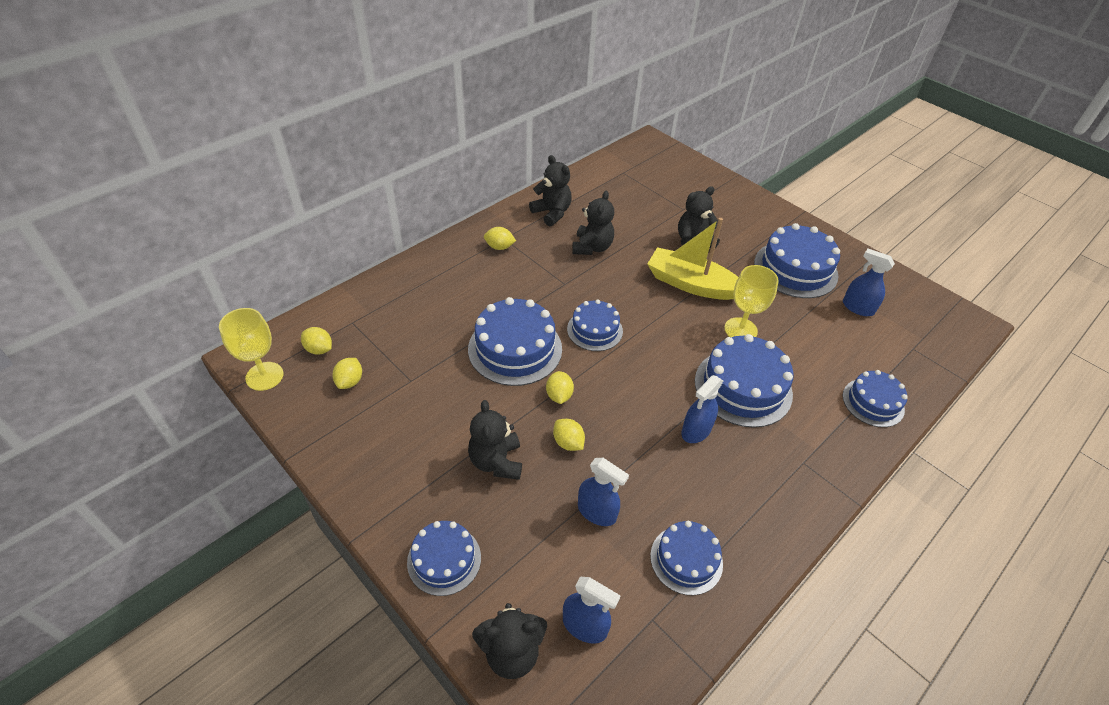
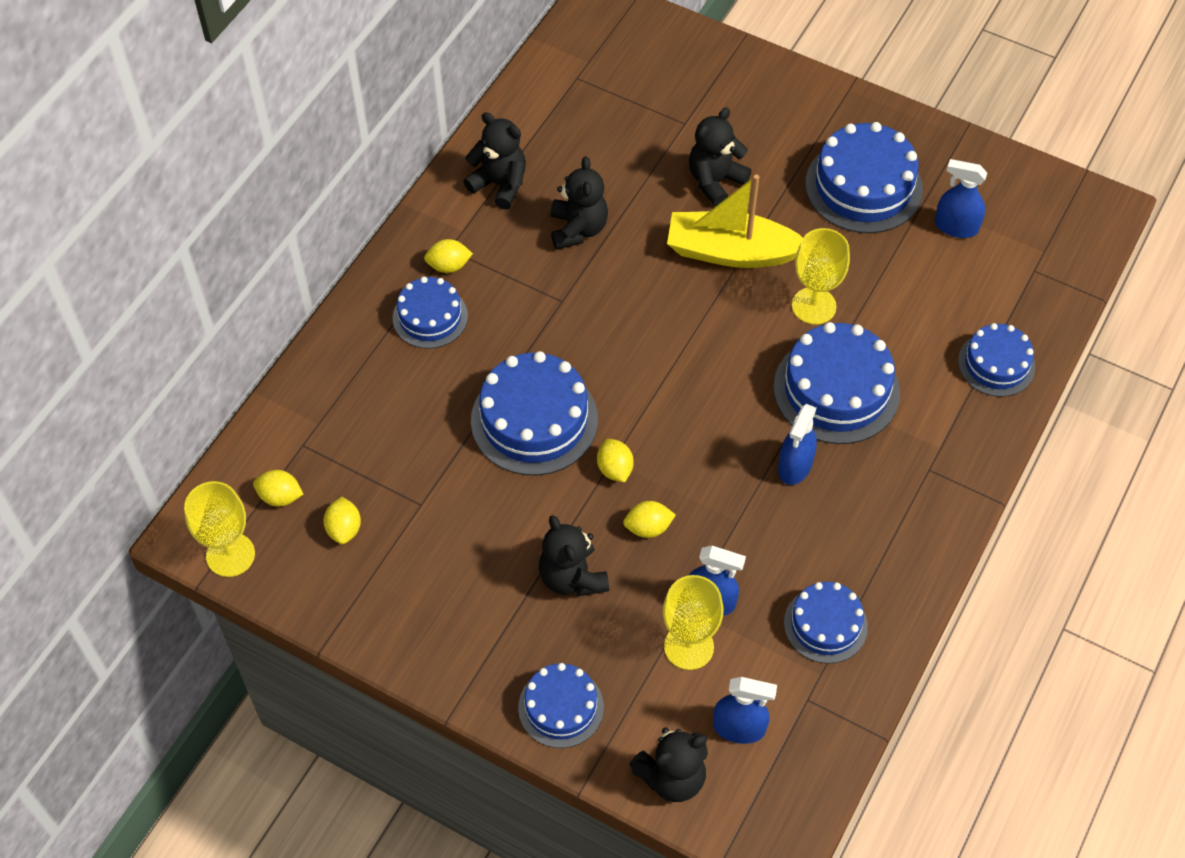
camera: 15 degrees left, 10 degrees up
(566, 542) = (688, 646): none -> yellow goblet
(568, 443) = (648, 528): yellow lemon -> yellow lemon turned 45 degrees counterclockwise
(594, 330) = (627, 361): blue cake -> blue cake (430, 317)

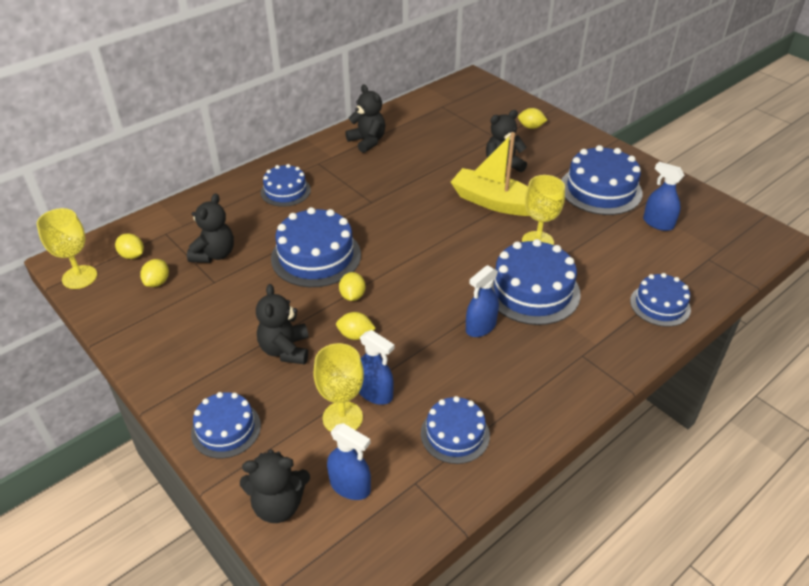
camera: 20 degrees right, 15 degrees down
(449, 266) = (313, 170): yellow lemon -> yellow lemon (531, 127)
(578, 229) = (402, 171): black teddy bear -> black teddy bear (214, 254)

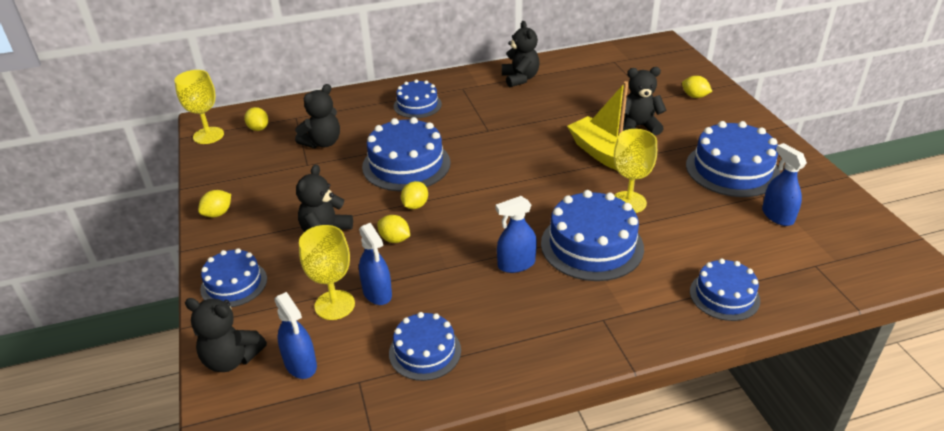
camera: 25 degrees right, 5 degrees down
(157, 282) = (263, 154): yellow lemon -> yellow lemon (218, 213)

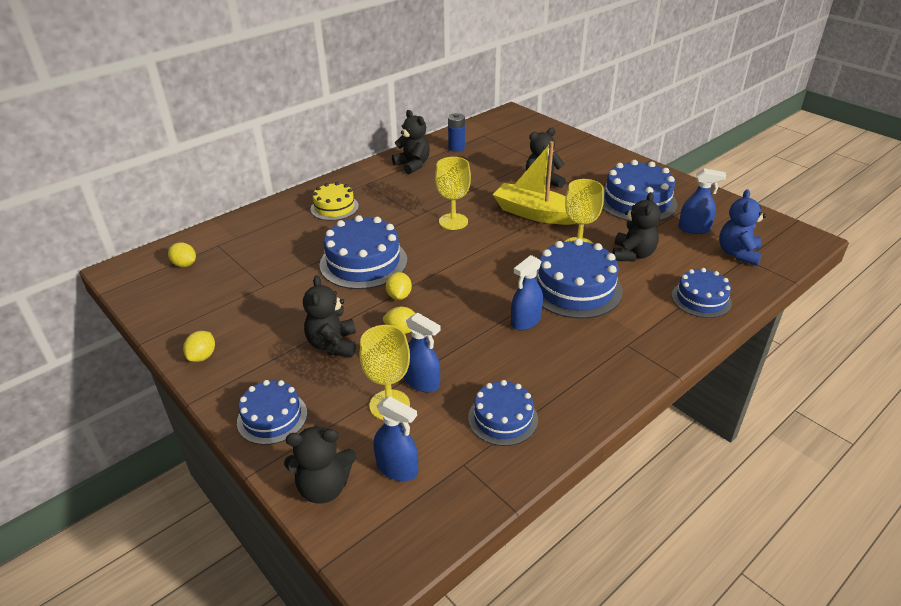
camera: 25 degrees left, 0 degrees up
(208, 135) = (132, 284): yellow goblet -> yellow goblet (453, 221)
(322, 143) = (264, 262): black teddy bear -> black teddy bear (632, 254)
(417, 105) = (334, 207): blue cake -> yellow cake
(576, 70) = (456, 148): none -> blue battery
(694, 96) = (567, 151): yellow lemon -> none
(777, 216) = (694, 229): blue spray bottle -> blue spray bottle turned 150 degrees clockwise
(810, 257) = (738, 254): none -> blue teddy bear

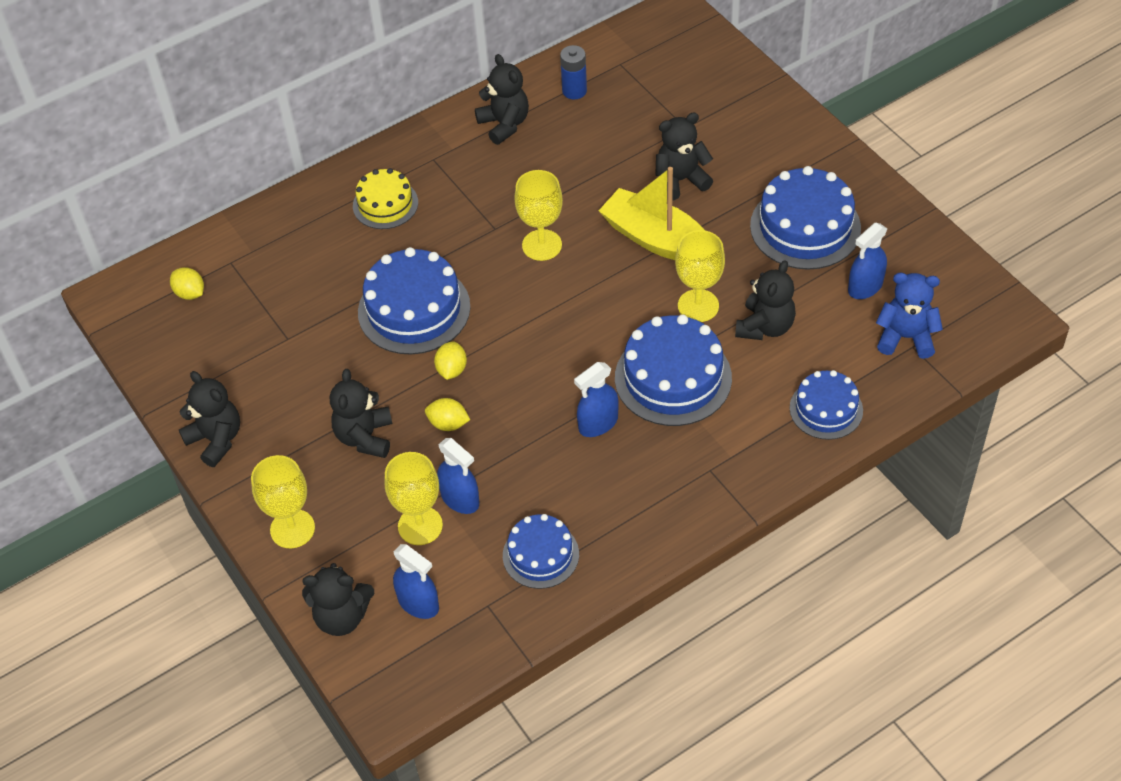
camera: 10 degrees right, 15 degrees up
(202, 356) = (216, 440): yellow lemon -> black teddy bear
(272, 417) = (292, 529): blue cake -> yellow goblet
(694, 229) = (865, 287): blue spray bottle -> blue spray bottle turned 120 degrees clockwise
(738, 254) = (905, 337): blue teddy bear -> blue teddy bear turned 75 degrees clockwise

